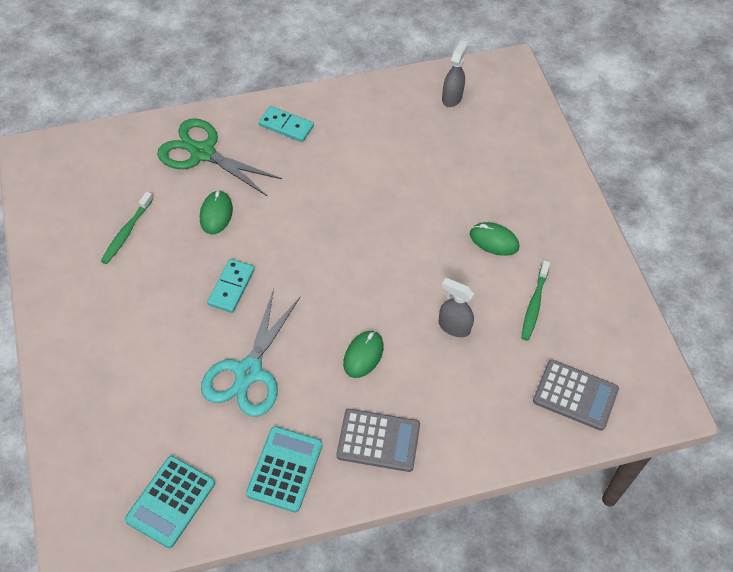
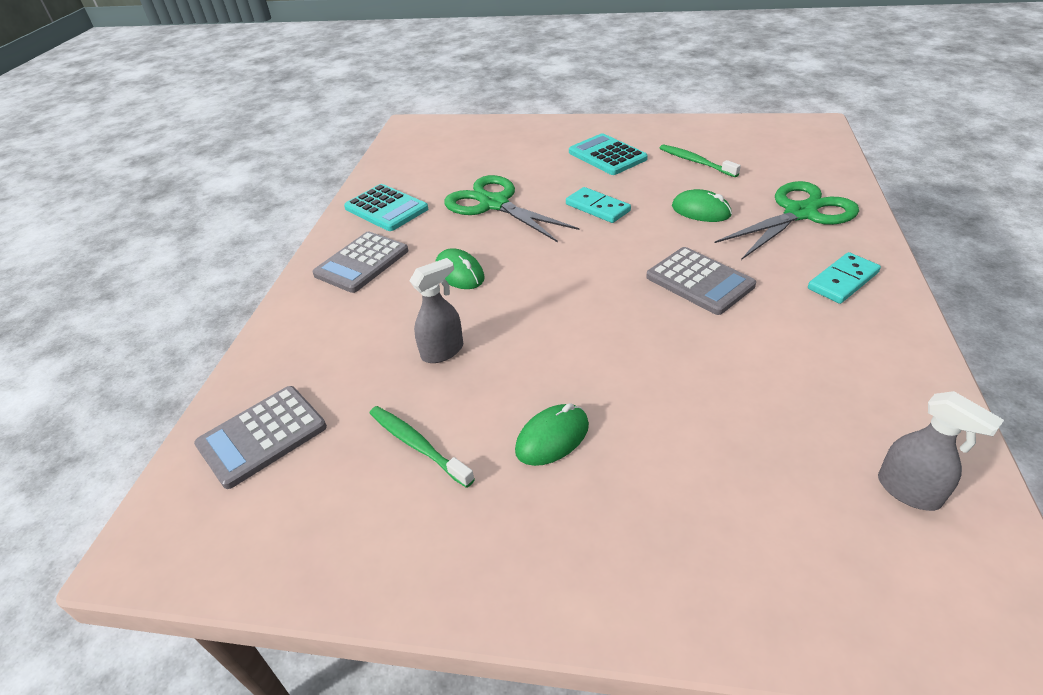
camera: 120 degrees right, 15 degrees down
(170, 501) = (411, 158): turquoise calculator -> turquoise calculator (607, 155)
(248, 372) = (494, 204): turquoise scissors -> green scissors
(315, 199) = (699, 281): none -> grey calculator

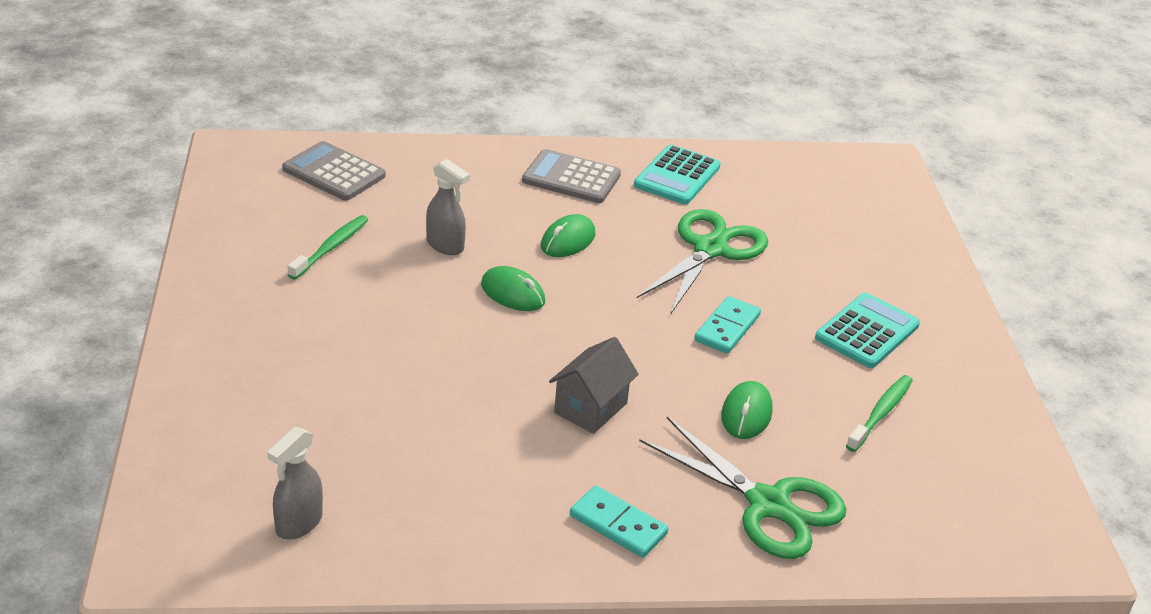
camera: 70 degrees right, 5 degrees down
(552, 438) = (344, 316): green mouse -> green mouse (512, 293)
(699, 281) = (590, 408): grey calculator -> grey house

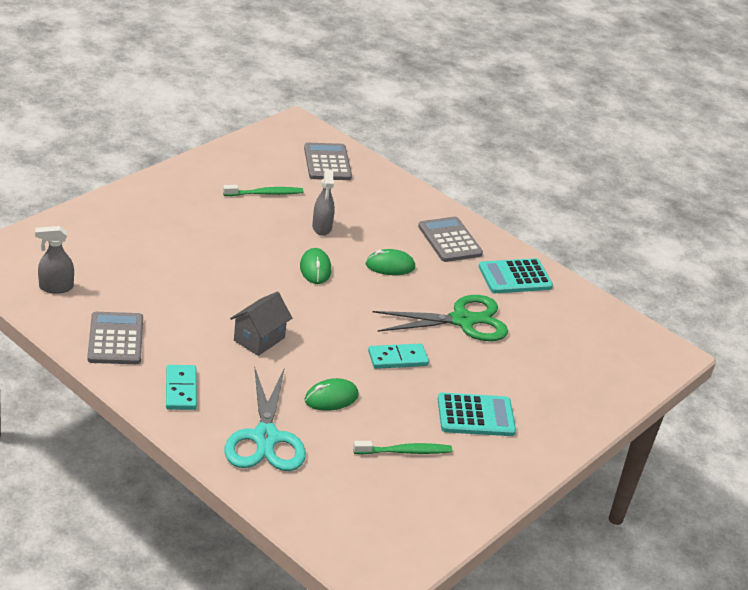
camera: 45 degrees right, 0 degrees up
(464, 527) = (115, 339): none -> grey calculator
(590, 408) = (259, 339): grey house -> grey house turned 45 degrees counterclockwise
(768, 504) = (265, 438): green scissors -> turquoise scissors

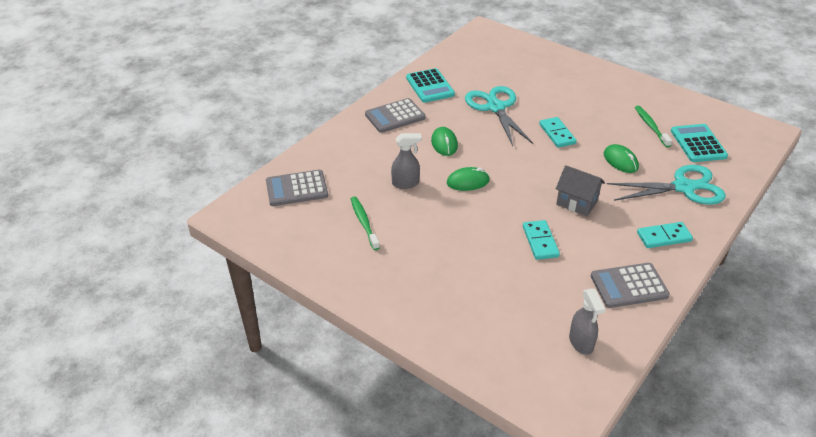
camera: 90 degrees left, 5 degrees up
(203, 296) = (540, 241): none -> turquoise domino
(463, 320) = (495, 107): green scissors -> turquoise scissors
(475, 416) = (595, 100): turquoise calculator -> turquoise calculator (698, 144)

